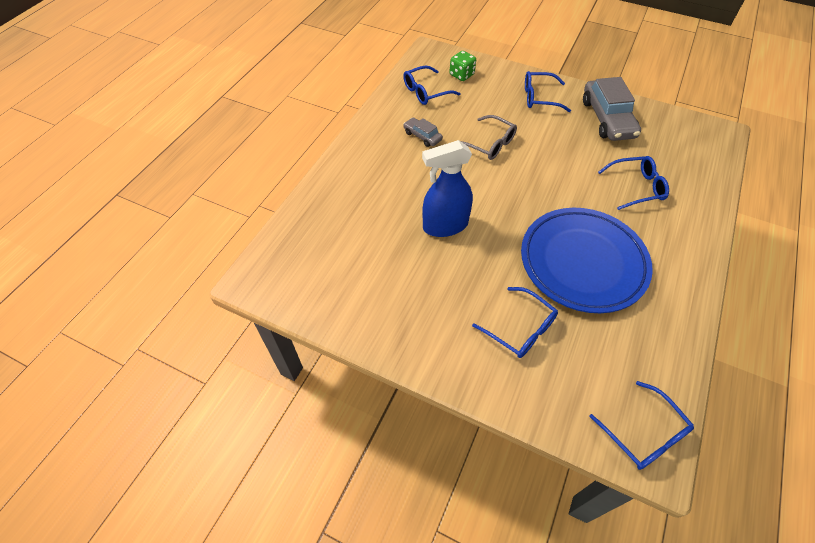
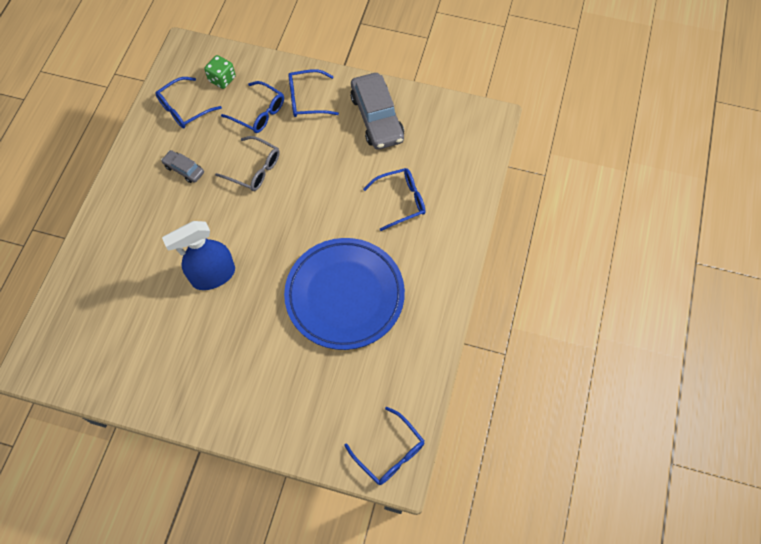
camera: 10 degrees left, 10 degrees up
(520, 329) = (287, 374): blue glasses -> blue glasses (259, 113)

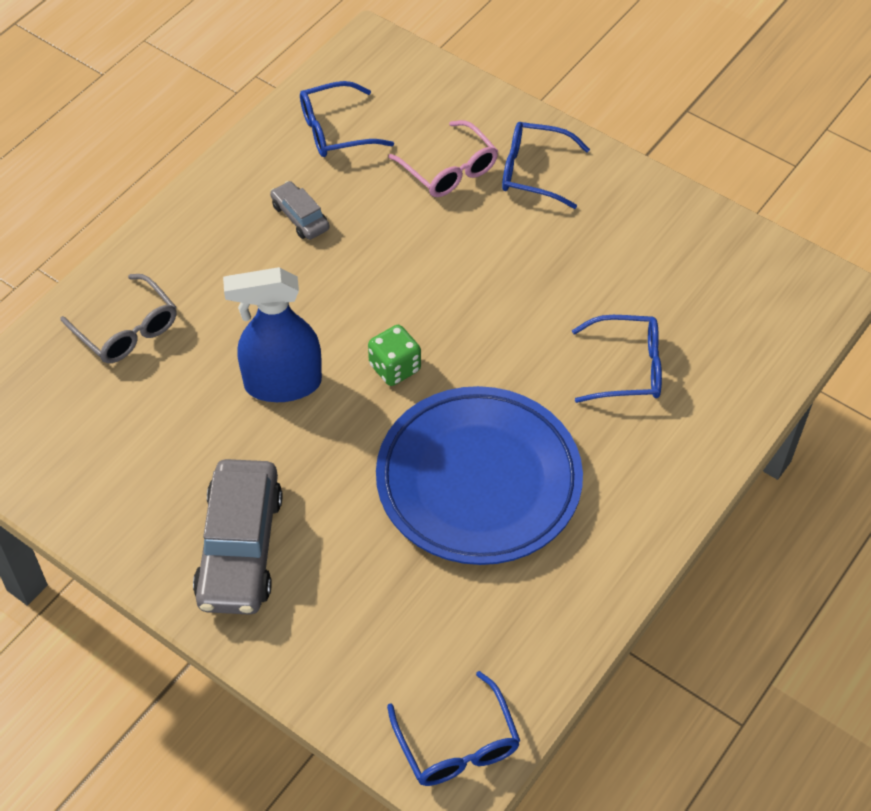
camera: 20 degrees right, 10 degrees down
(222, 79) = (411, 104): green dice -> green dice (394, 368)
(254, 169) = (409, 249): grey glasses -> grey glasses (127, 330)
(259, 113) = (449, 170): blue glasses -> pink glasses
(377, 118) = (637, 232): grey car -> grey car (240, 547)

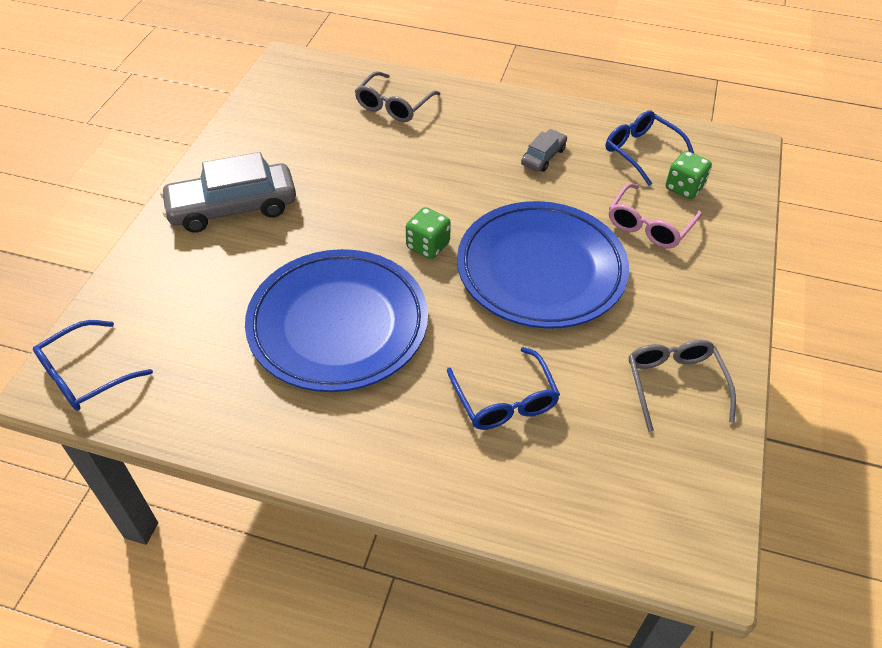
camera: 70 degrees right, 5 degrees down
(282, 384) = (383, 190): blue spray bottle -> none
(408, 120) = (684, 188): none -> green dice
(473, 281) = (541, 270): none -> blue plate
(533, 171) = (687, 279): blue glasses -> none
(653, 234) = (674, 384): none -> grey glasses

